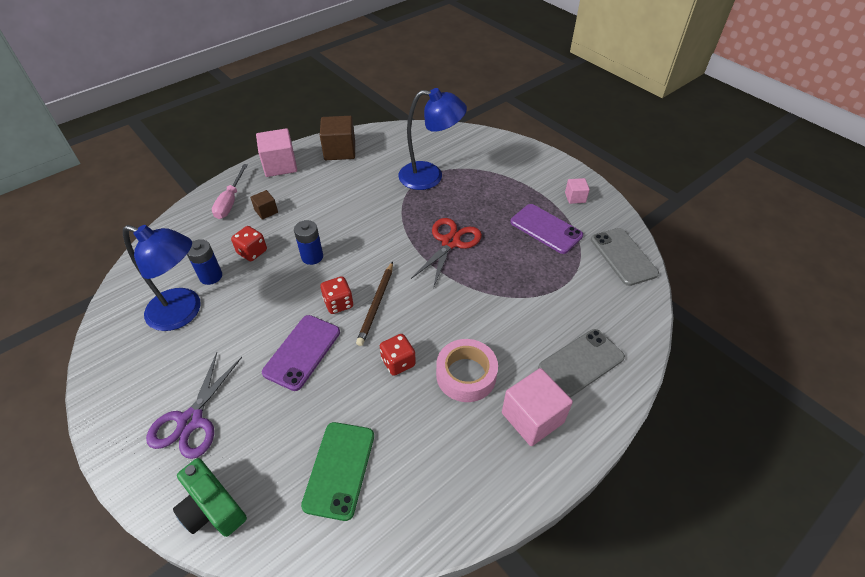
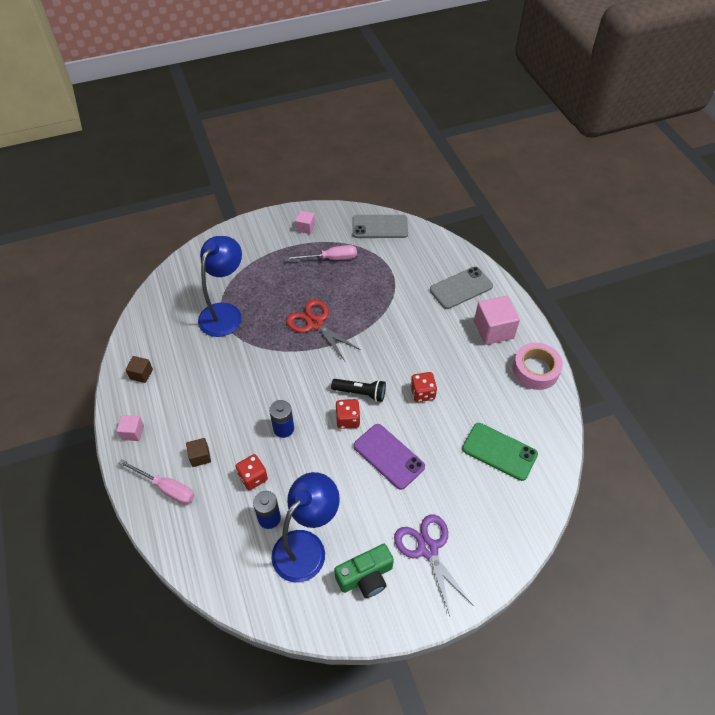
camera: 70 degrees left, 5 degrees up
(191, 421) = (428, 549): purple scissors -> purple scissors turned 150 degrees counterclockwise
(212, 507) = (507, 539): green camera -> green camera (366, 577)
(280, 165) = (132, 432): pink cube -> pink cube, size x0.53
(340, 151) = (141, 374): brown cube -> brown cube, size x0.53
(376, 304) = (360, 393): brown pencil -> black flashlight
(466, 375) = (448, 355): pink tape -> pink tape (535, 370)
(546, 229) = (330, 258): purple phone -> pink screwdriver
(581, 362) = (461, 288): grey phone -> grey phone turned 75 degrees clockwise

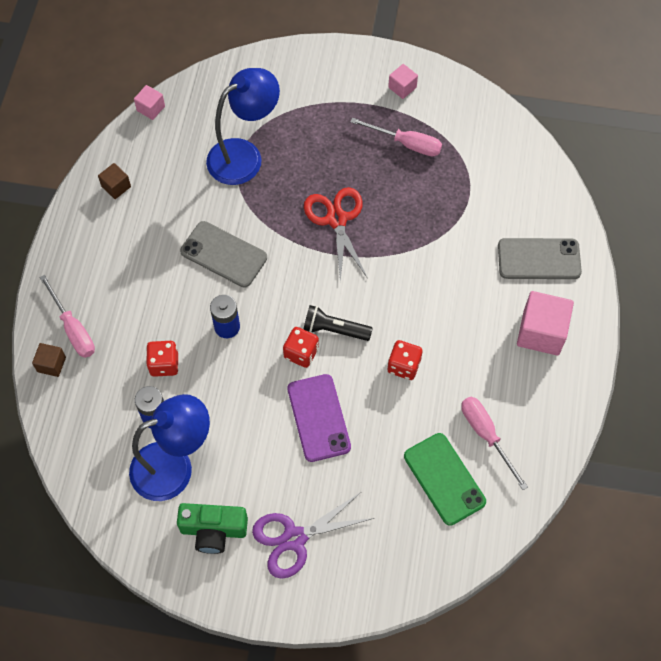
camera: 30 degrees right, 10 degrees up
(132, 432) = (73, 250): pink cube -> pink cube (151, 108)
(200, 456) = (124, 313): brown cube -> brown cube (51, 364)
(360, 393) = (334, 329): black flashlight -> black flashlight turned 150 degrees clockwise
(379, 227) = (493, 128): grey phone -> grey phone (224, 254)
(428, 549) = (294, 538): purple scissors -> purple scissors turned 120 degrees counterclockwise
(506, 409) = (486, 435): none -> pink screwdriver
(535, 370) = (556, 407): pink tape -> none

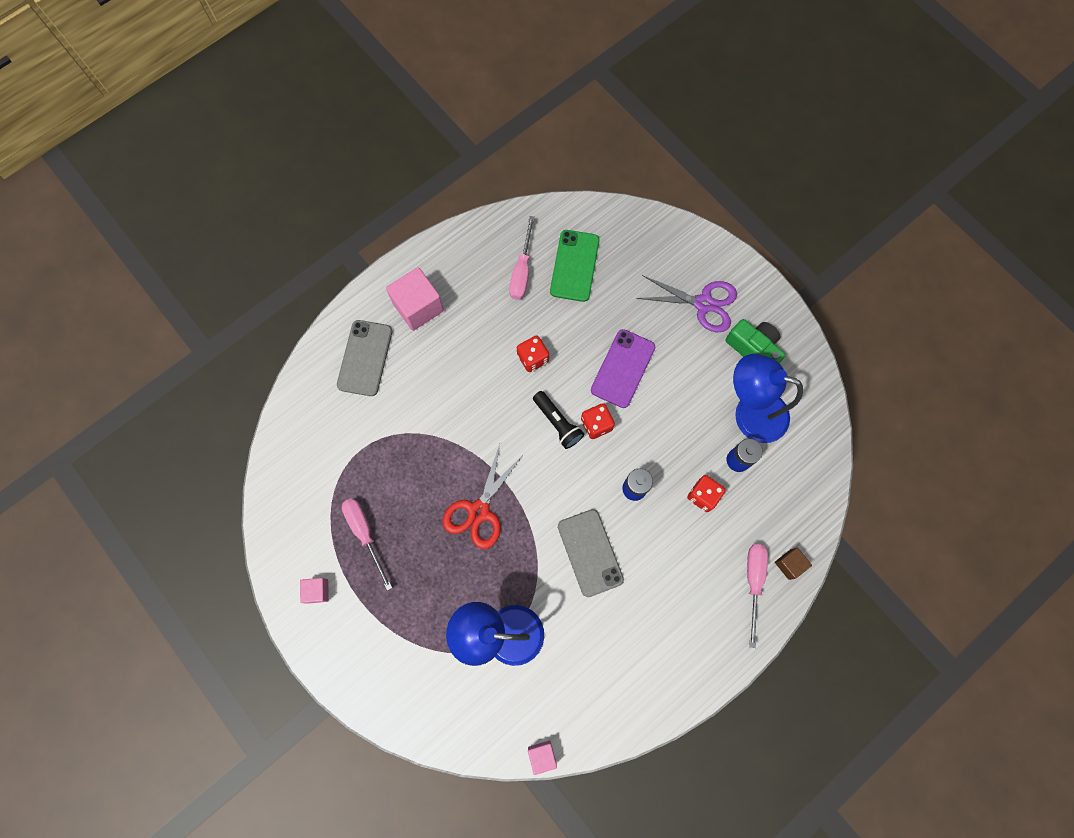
camera: 140 degrees left, 10 degrees up
(116, 186) = (630, 693): brown cube -> none
(539, 259) = (365, 358): grey phone -> grey phone turned 60 degrees clockwise

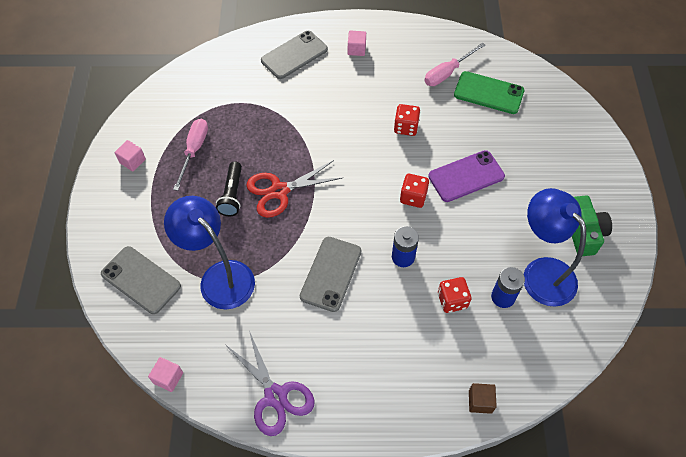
camera: 40 degrees right, 15 degrees down
(418, 307) = (356, 49): pink cube -> pink cube, size x0.53
(437, 694) = (141, 280): none -> grey phone
(557, 423) = (386, 177): black flashlight -> black flashlight (232, 195)
(574, 266) = (488, 93): green phone -> green phone turned 60 degrees clockwise
(703, 303) = (568, 177): purple scissors -> purple scissors (275, 396)
(753, 582) = (438, 391): pink screwdriver -> none

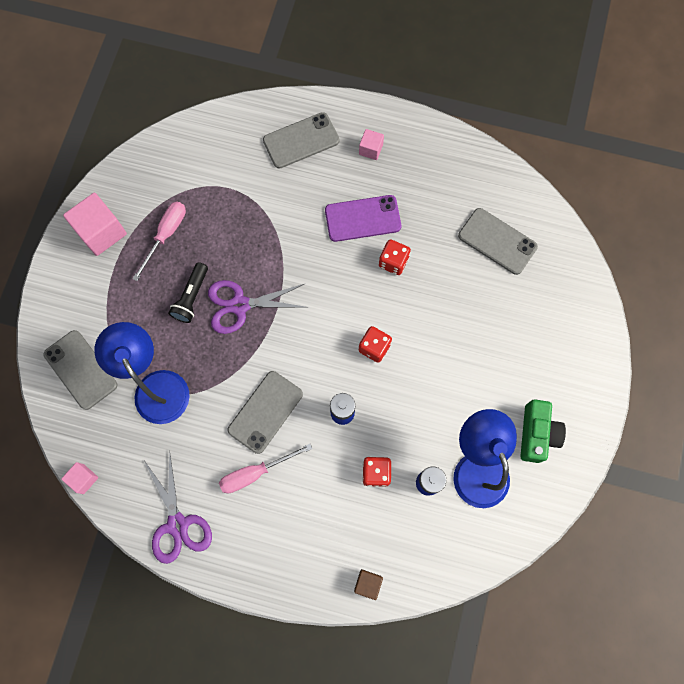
camera: 15 degrees right, 15 degrees up
(132, 161) = (101, 232): pink cube -> pink cube, size x1.88
(279, 191) = (240, 305): red scissors -> purple scissors
(447, 73) = (461, 204): pink screwdriver -> pink screwdriver (255, 473)
(466, 176) = (437, 337): purple phone -> purple phone (363, 218)
(488, 93) = (497, 241): green phone -> grey phone

